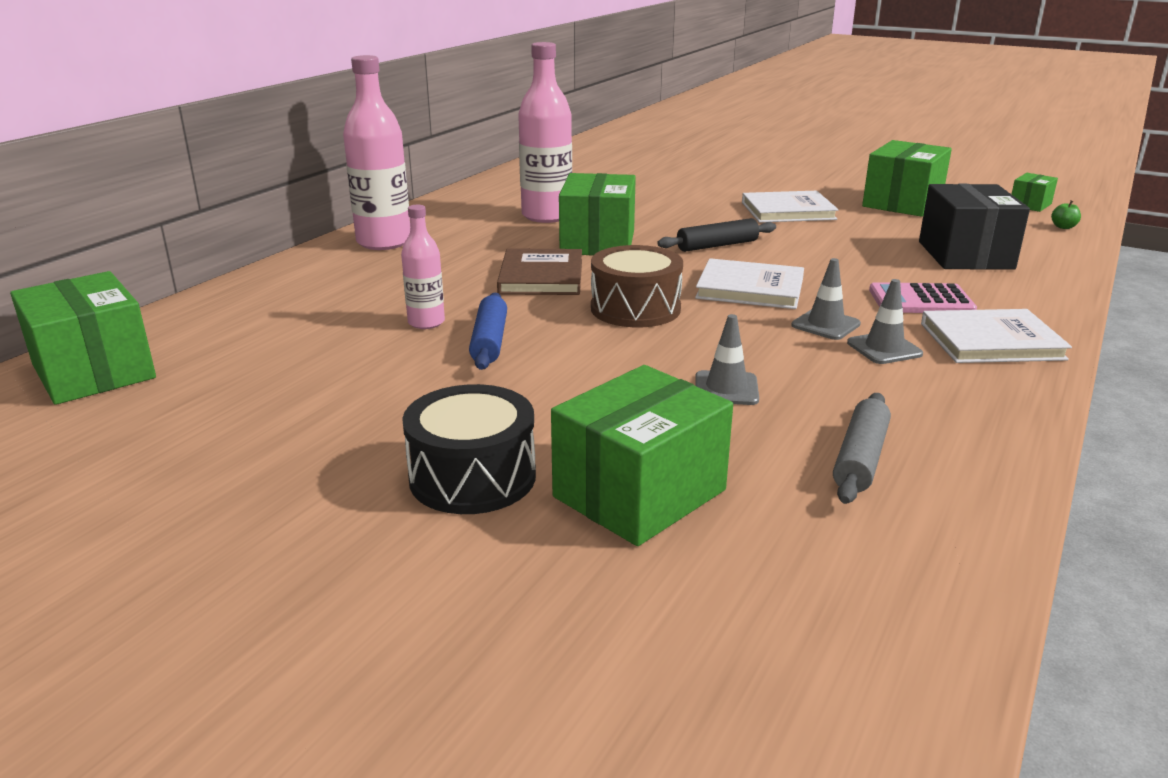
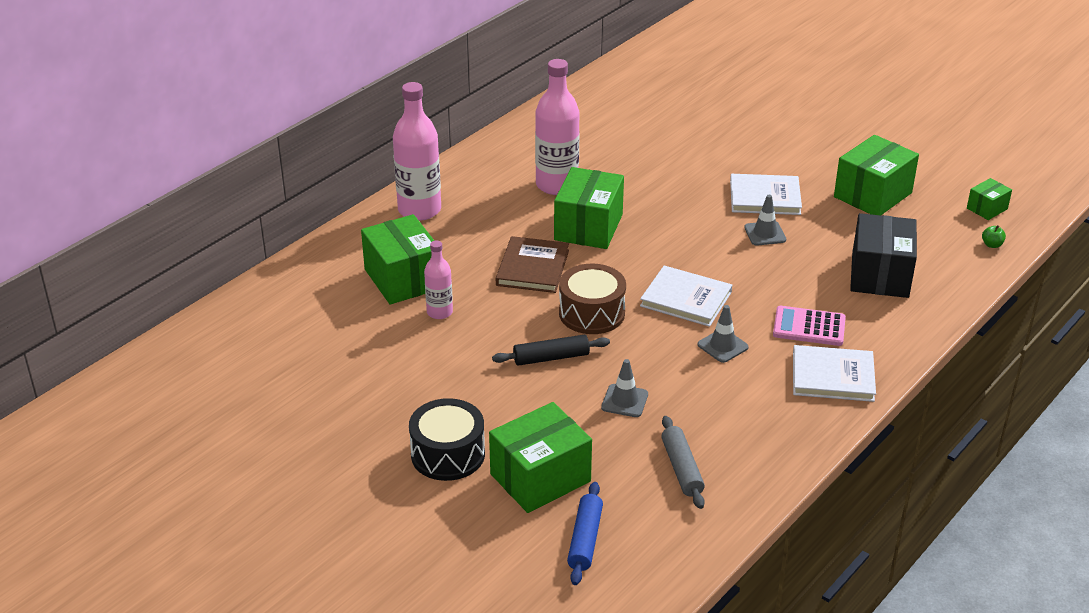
camera: 10 degrees right, 10 degrees up
(94, 371) = (222, 338): green box -> green box (403, 279)
(489, 341) = (479, 337): blue rolling pin -> blue rolling pin (585, 540)
(717, 245) = (683, 241): black rolling pin -> black rolling pin (551, 358)
(860, 458) = (681, 469): grey rolling pin -> grey rolling pin turned 45 degrees counterclockwise
(884, 348) = (751, 375): grey traffic cone -> grey traffic cone (765, 234)

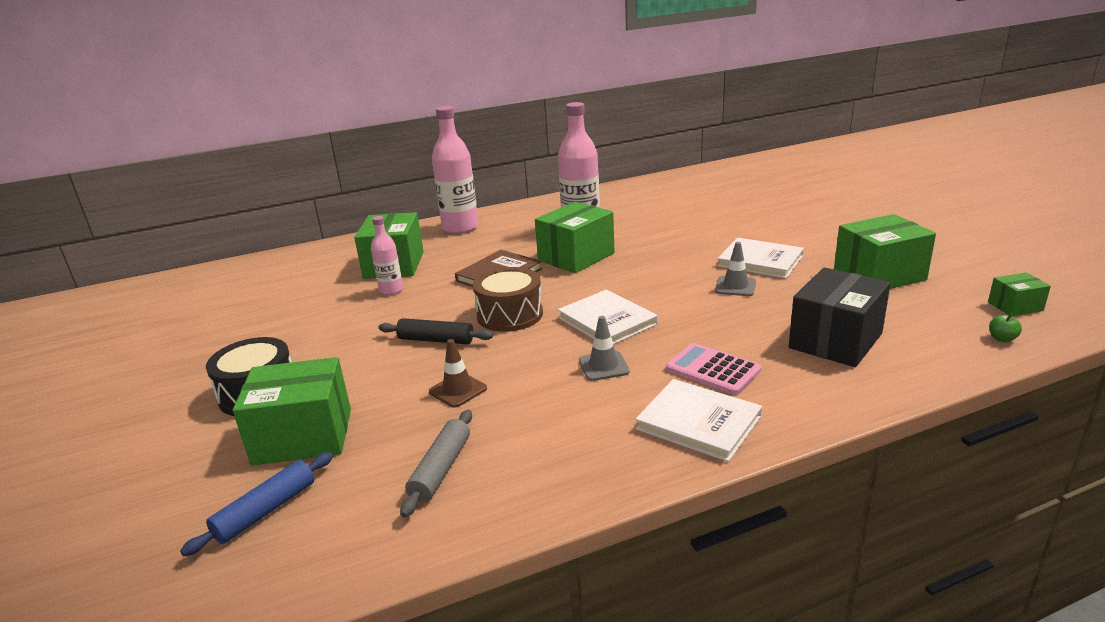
camera: 30 degrees right, 10 degrees down
(624, 401) = (458, 390): grey traffic cone -> brown traffic cone

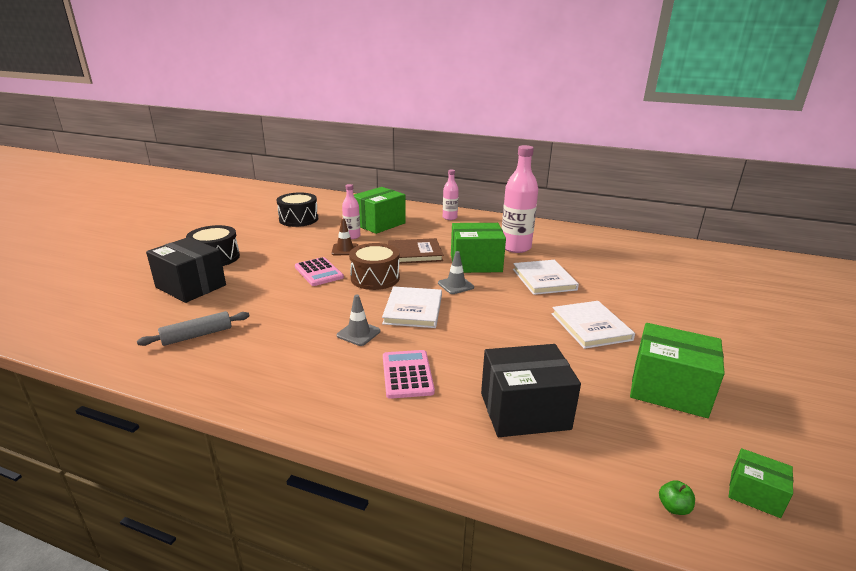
camera: 40 degrees right, 0 degrees up
(265, 511) = (123, 309): blue rolling pin -> none
(275, 303) = (298, 219): none -> black drum
(303, 436) = (191, 286): green box -> black box
(436, 340) = (319, 272): black rolling pin -> pink calculator
(458, 390) = (277, 303): brown traffic cone -> brown traffic cone (345, 250)
(460, 227) = (449, 217): pink bottle -> pink bottle, size x0.55
(698, 422) = (335, 398): white book -> white book (544, 279)
(735, 286) = (535, 333): grey traffic cone -> grey traffic cone (455, 285)

